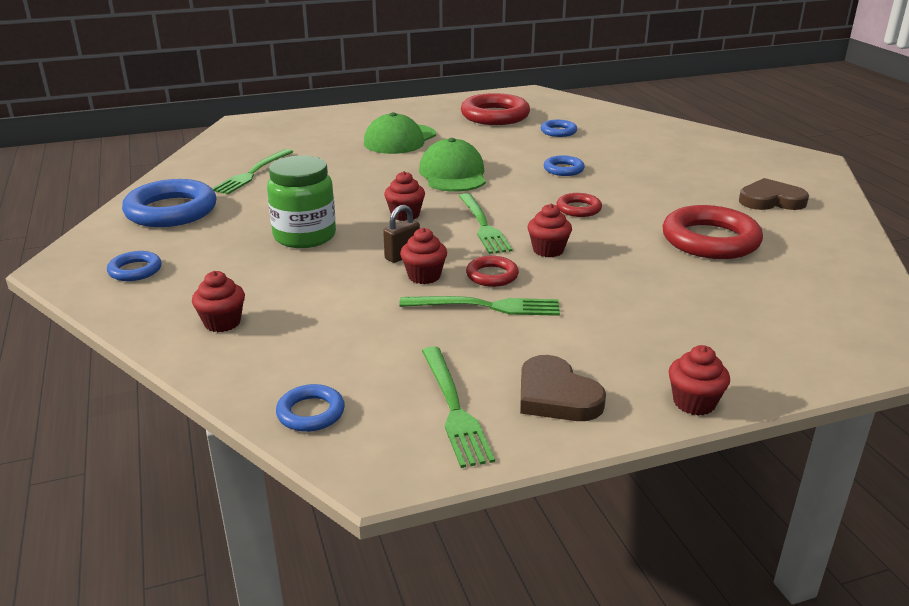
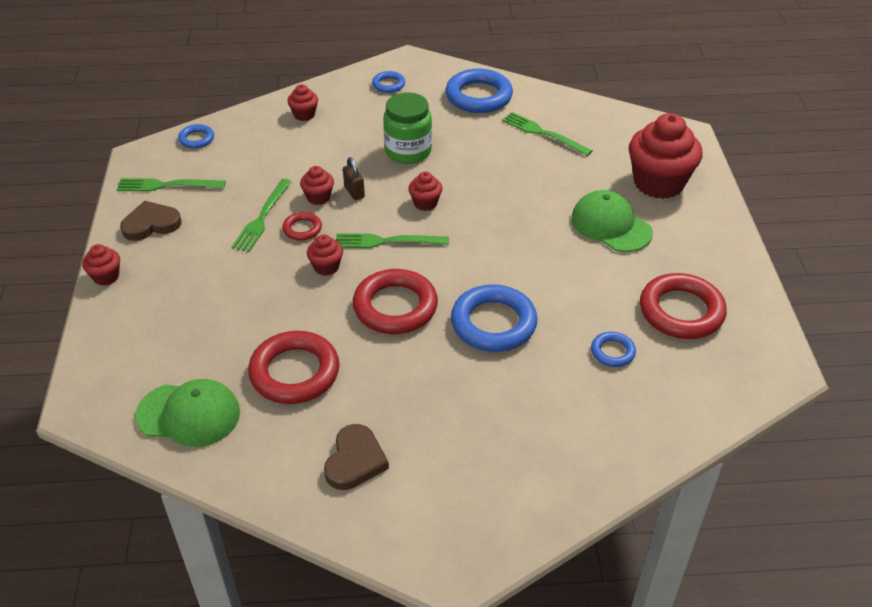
camera: 105 degrees right, 15 degrees up
(328, 127) = (658, 183): none -> red cupcake
(453, 174) = (505, 245): green cap -> green cap (189, 414)
(563, 169) = (493, 323): blue ring -> blue ring, size x1.99
(578, 209) = (395, 307): red ring -> red ring, size x1.99

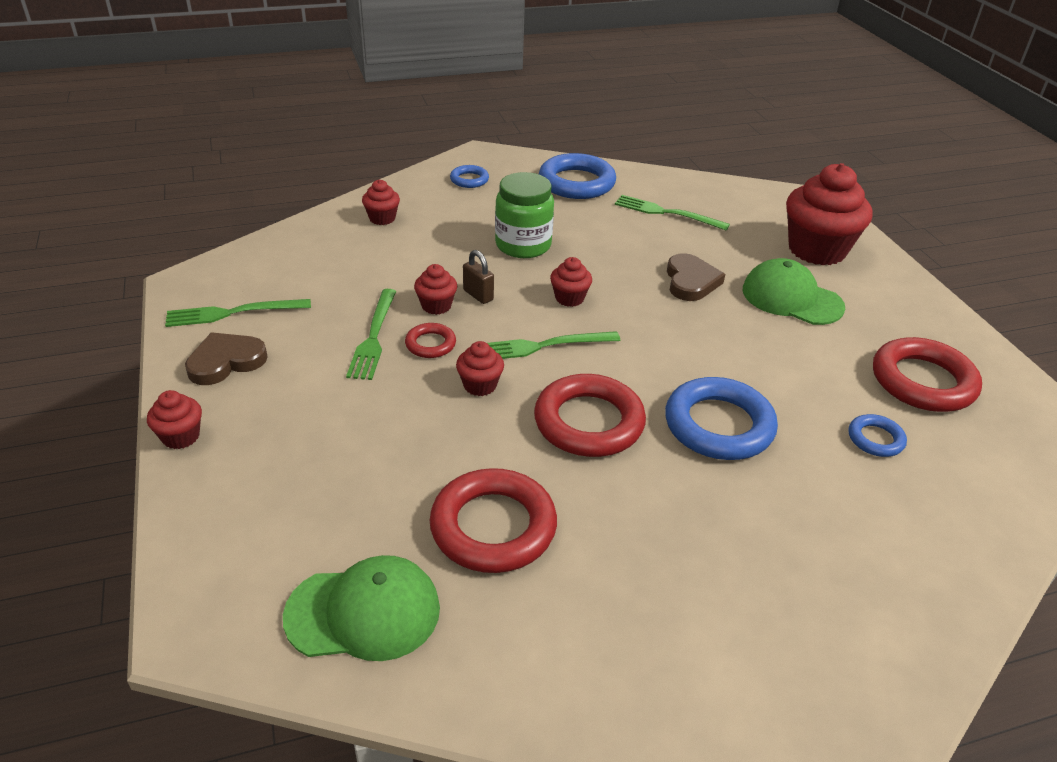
camera: 15 degrees left, 5 degrees down
(196, 139) = (255, 256): blue ring -> none
(355, 460) = (628, 638): brown heart -> brown heart (691, 281)

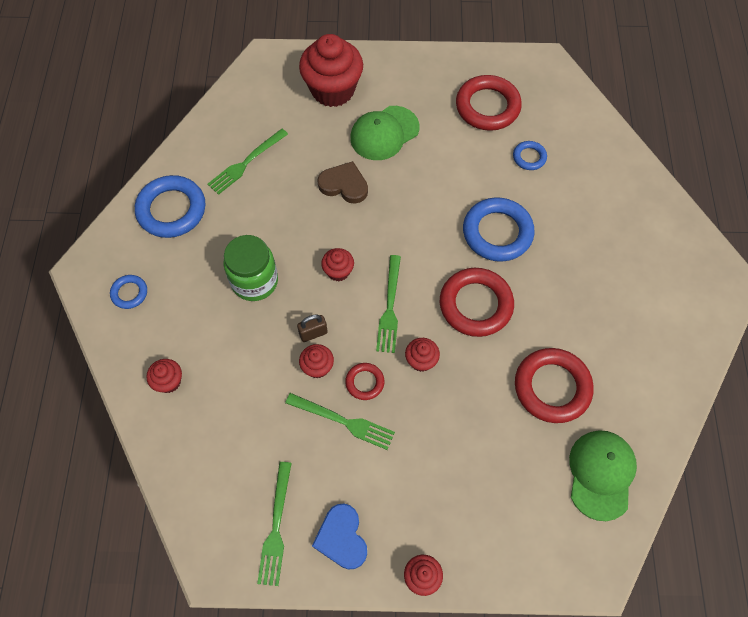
camera: 70 degrees left, 25 degrees up
(226, 362) = (342, 538): brown heart -> blue heart

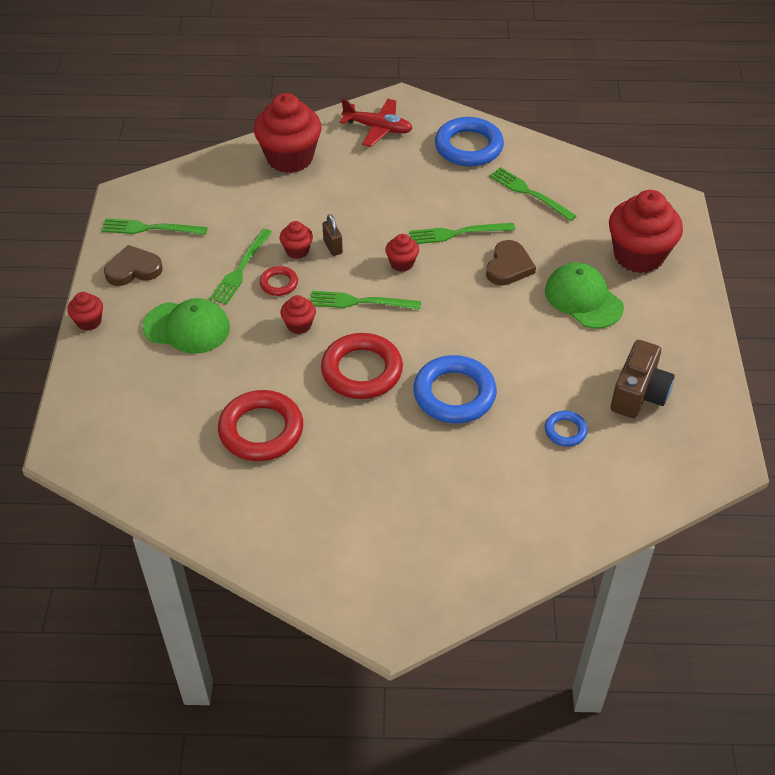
camera: 90 degrees right, 15 degrees down
(129, 293) = (378, 128): blue ring -> red plane
(169, 381) = (290, 158): red cupcake -> red cupcake, size x2.15
(254, 281) = (390, 205): green jar -> none
(298, 224) = (457, 233): none -> green fork
(342, 538) = (133, 269): blue heart -> brown heart
(487, 107) = (638, 394): red ring -> brown camera
(601, 474) = (161, 464): green cap -> green cap (187, 327)

